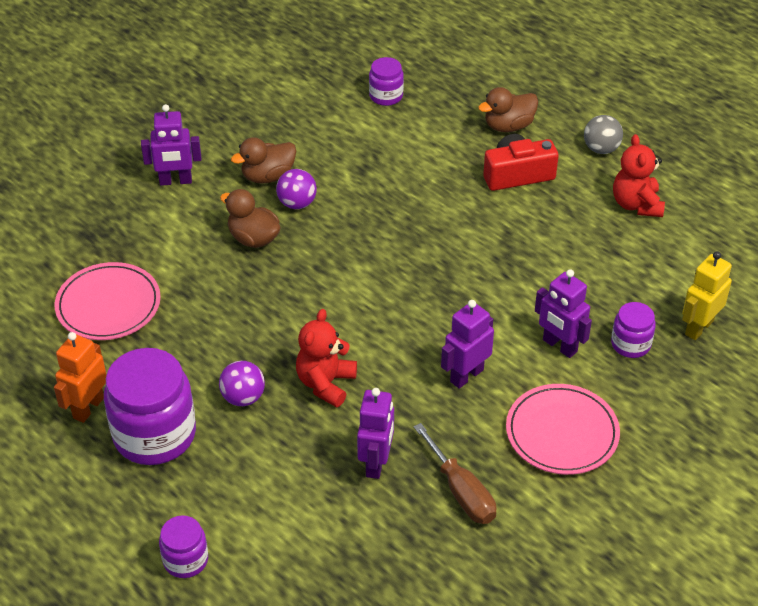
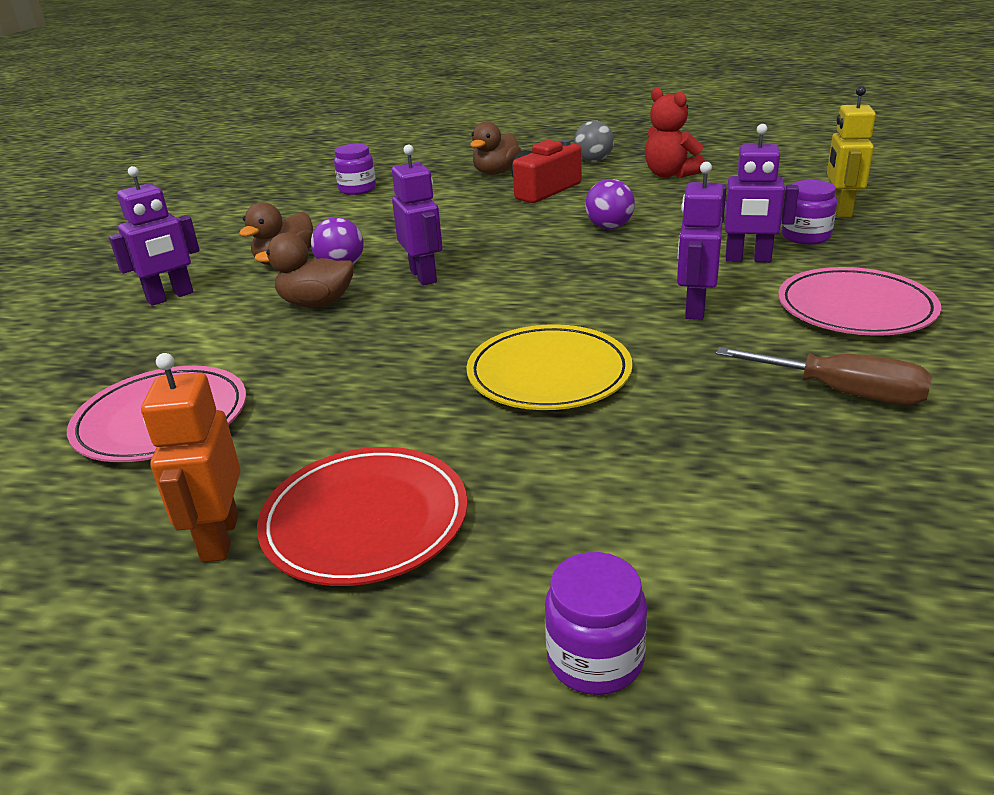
camera: 30 degrees left, 15 degrees down
(154, 434) = (365, 520): purple jar -> red plate
(243, 397) = (457, 427): purple ball -> purple ball (609, 227)
(326, 383) = (549, 374): red teddy bear -> yellow plate
(376, 463) = (710, 412): purple robot -> purple robot (424, 276)

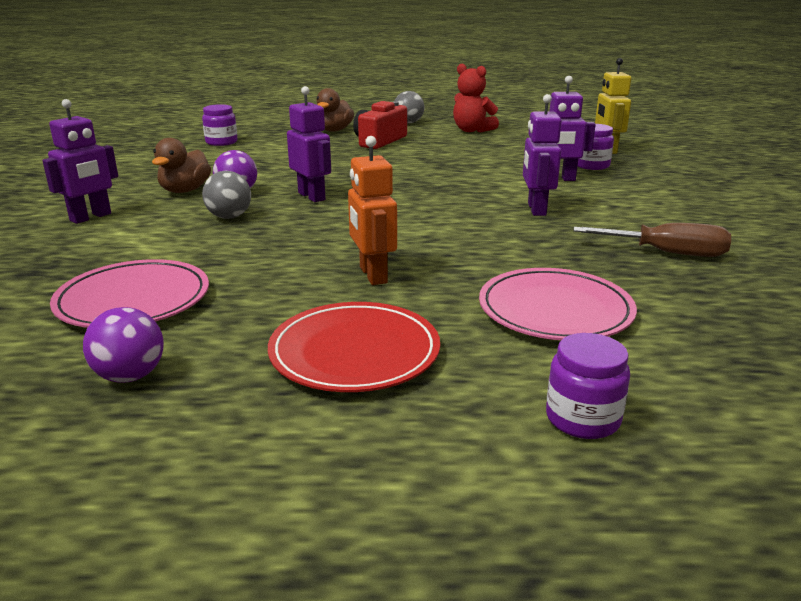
camera: 15 degrees left, 5 degrees down
(219, 538) = (234, 374): orange robot -> orange robot (372, 275)
(316, 303) = (229, 217): brown duck -> grey ball
(549, 374) = (449, 253): yellow plate -> none
(609, 227) = (444, 163): purple ball -> purple ball (130, 376)
(855, 308) = (648, 205): pink plate -> pink plate (555, 310)

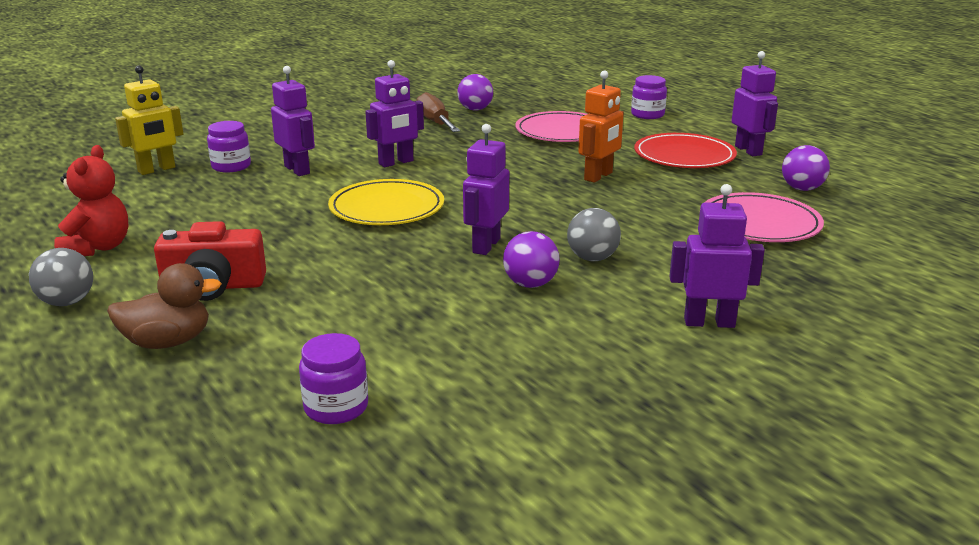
camera: 125 degrees left, 0 degrees up
(185, 190) = (568, 315): brown duck -> none
(296, 420) = (748, 150): none -> purple robot
(429, 187) = (387, 208): none -> yellow plate
(718, 289) = (475, 109): none -> purple ball

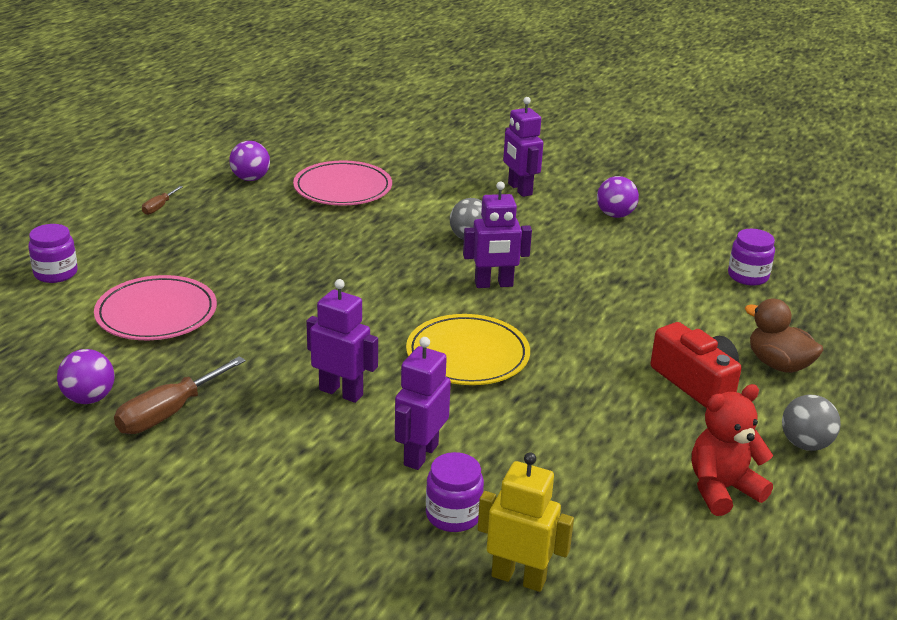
camera: 120 degrees left, 5 degrees up
(530, 284) = (536, 252): purple ball -> purple ball (615, 215)
(598, 176) = (290, 266): orange robot -> none
(684, 156) = (198, 234): red plate -> none
(748, 150) = (159, 207): purple robot -> brown screwdriver

